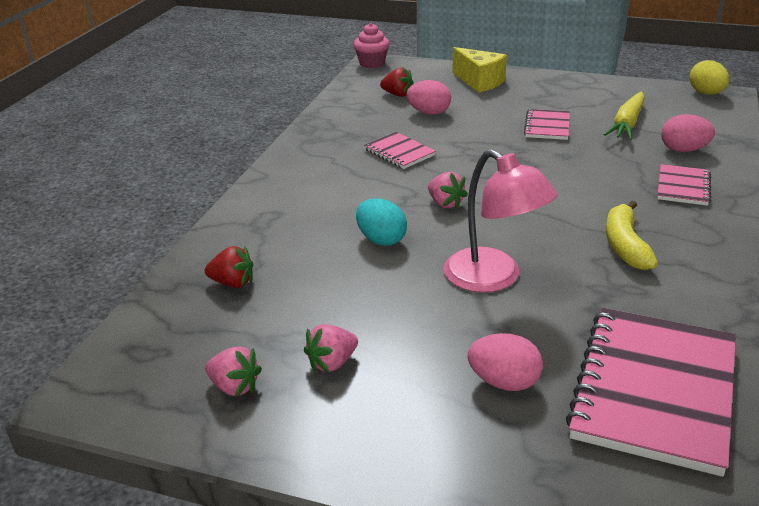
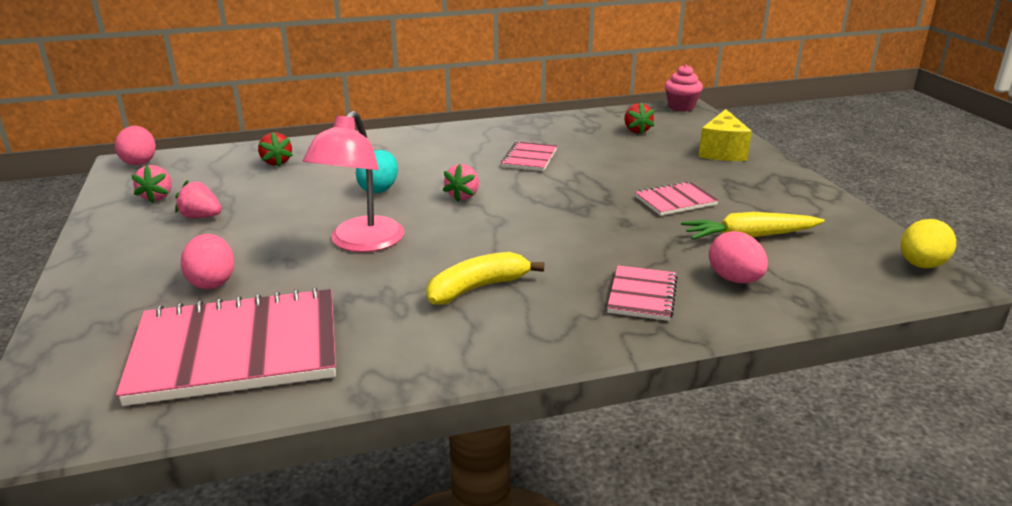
camera: 55 degrees right, 5 degrees down
(429, 113) = (621, 150): pink egg -> pink egg (140, 162)
(683, 187) = (642, 295): pink notebook -> pink notebook turned 60 degrees counterclockwise

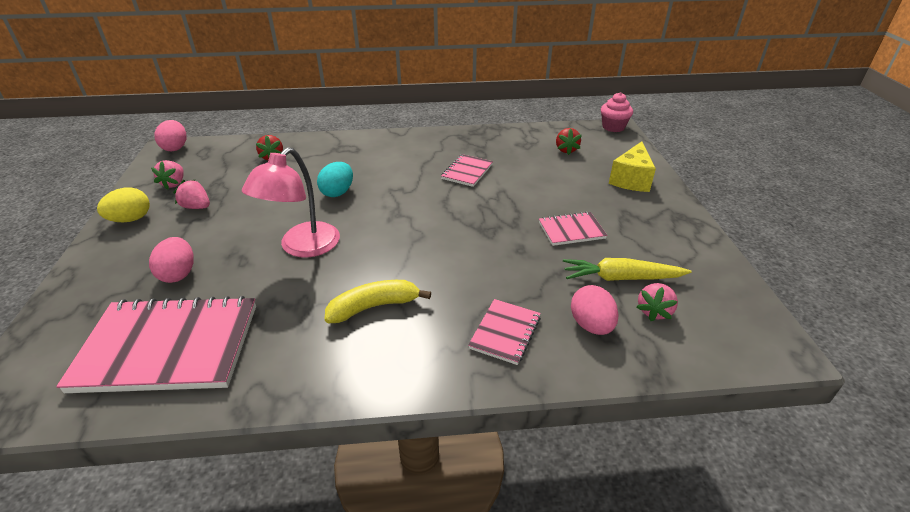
camera: 10 degrees right, 10 degrees up
(463, 196) = (400, 206): pink strawberry -> pink strawberry (654, 311)
(921, 265) = (767, 330): yellow egg -> yellow egg (131, 219)

